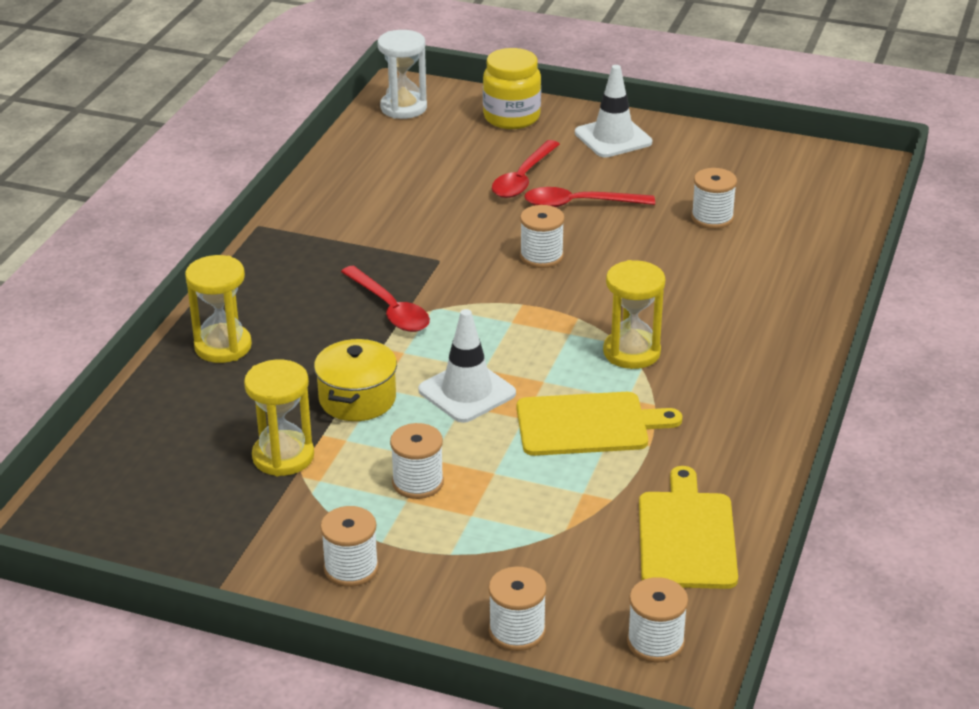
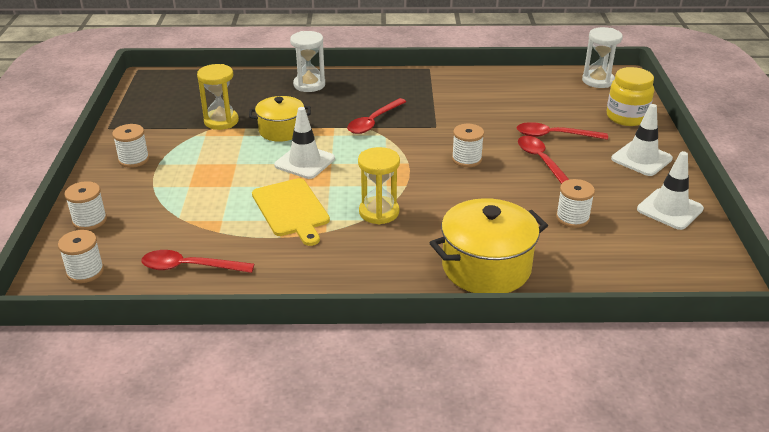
camera: 70 degrees right, 0 degrees up
(223, 346) = (309, 85): yellow hourglass -> white hourglass
(418, 482) = (212, 164): white spool -> none
(686, 536) = (190, 267): yellow cutting board -> red spoon
(724, 154) = (670, 209): none -> white traffic cone
(782, 300) = (486, 267): none -> yellow pot

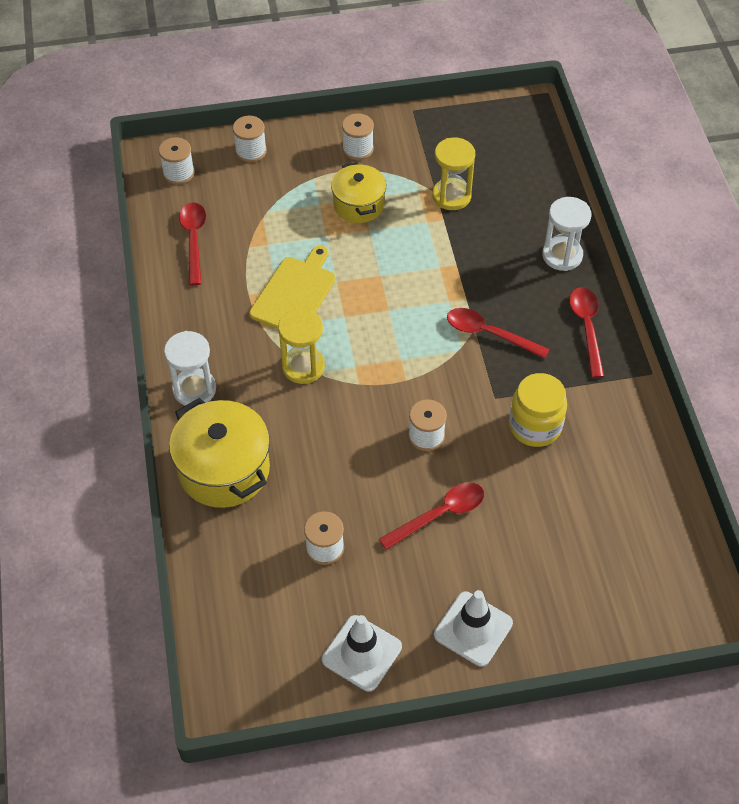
camera: 80 degrees right, 20 degrees up
(281, 130) = (445, 252): yellow pot -> yellow pot (358, 205)
(291, 209) = (295, 293): yellow cutting board -> yellow cutting board turned 150 degrees clockwise
(304, 162) = (385, 286): white traffic cone -> none
(554, 135) = (507, 528): red spoon -> red spoon (587, 328)
(598, 81) = (684, 583): white hourglass -> white hourglass (194, 389)
(626, 117) = (582, 616): yellow jar -> yellow jar (535, 426)

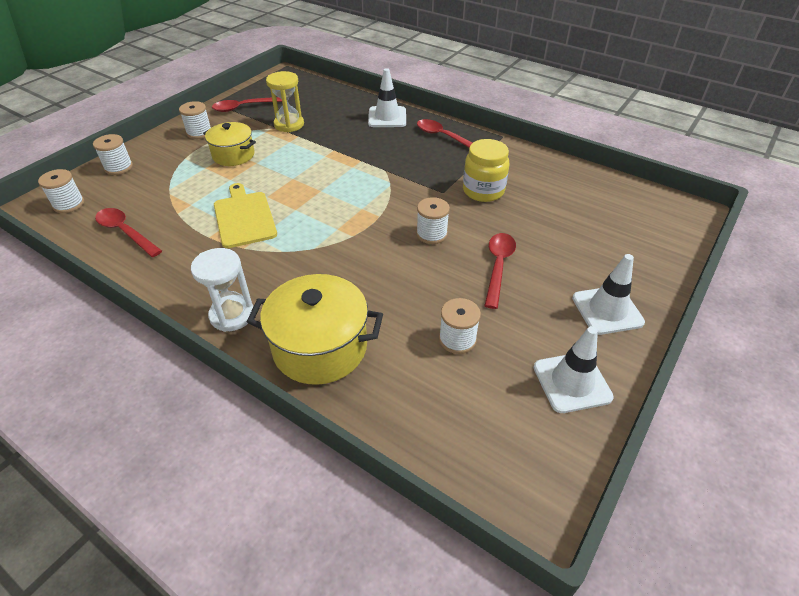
camera: 45 degrees left, 10 degrees down
(303, 367) = (301, 250): yellow hourglass -> none
(489, 334) = (397, 167): red spoon -> red spoon (245, 107)
(562, 255) = (387, 117): white hourglass -> white traffic cone

